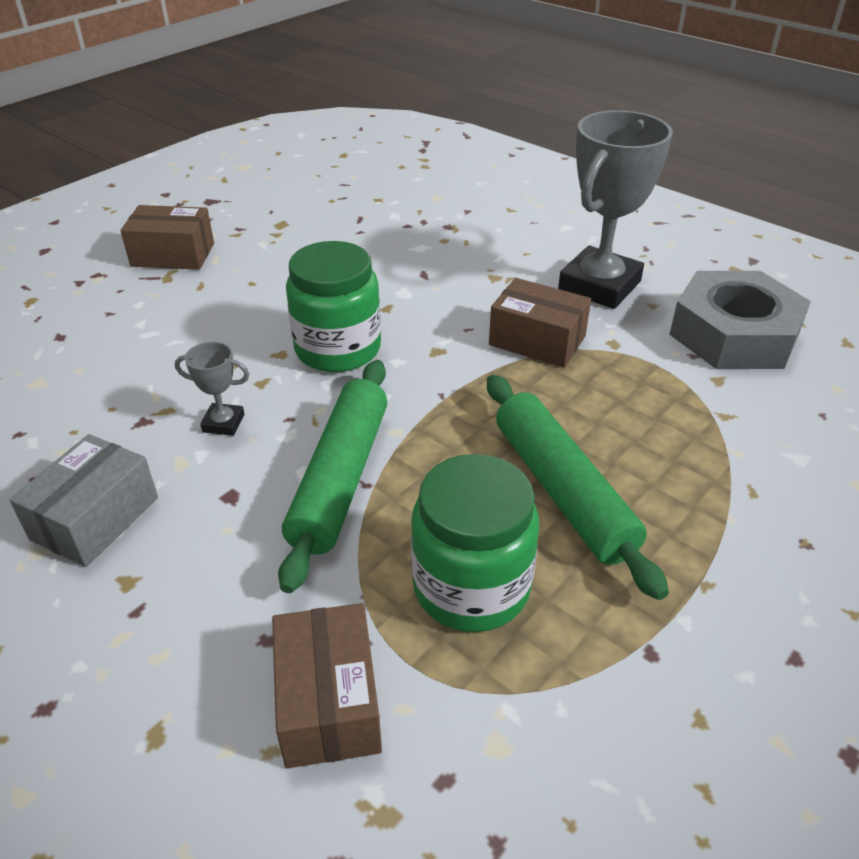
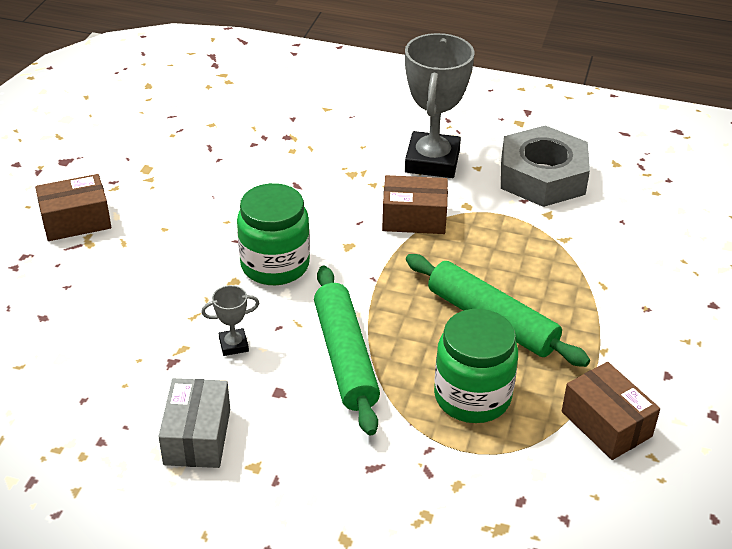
camera: 25 degrees left, 0 degrees up
(328, 702) = (432, 486): brown box -> brown box (606, 424)

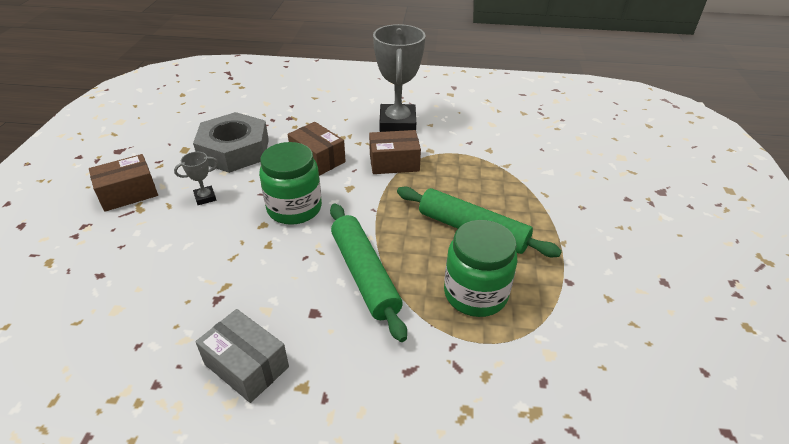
camera: 10 degrees left, 0 degrees up
(197, 436) = (246, 365): grey box -> grey box turned 45 degrees counterclockwise
(233, 345) = (269, 277): grey trophy -> grey trophy (205, 197)
(542, 177) = (477, 126): grey nut -> grey nut (234, 150)
(606, 424) = (587, 301): brown box -> brown box (317, 159)

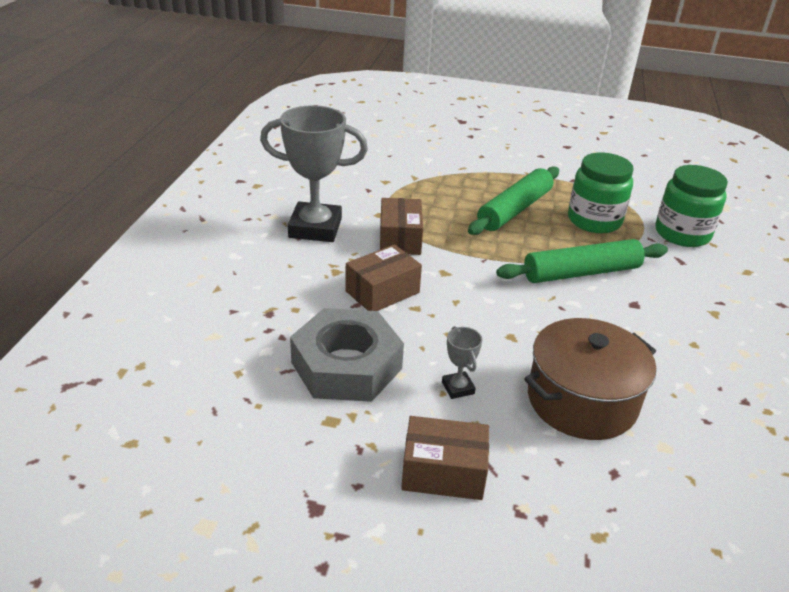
camera: 85 degrees left, 5 degrees down
(128, 193) = (443, 472): brown box -> brown box turned 60 degrees counterclockwise
(179, 262) = (582, 401): none -> brown pot
(246, 365) = (705, 344): grey box -> none
(294, 208) = (482, 312): green jar -> green jar (682, 234)

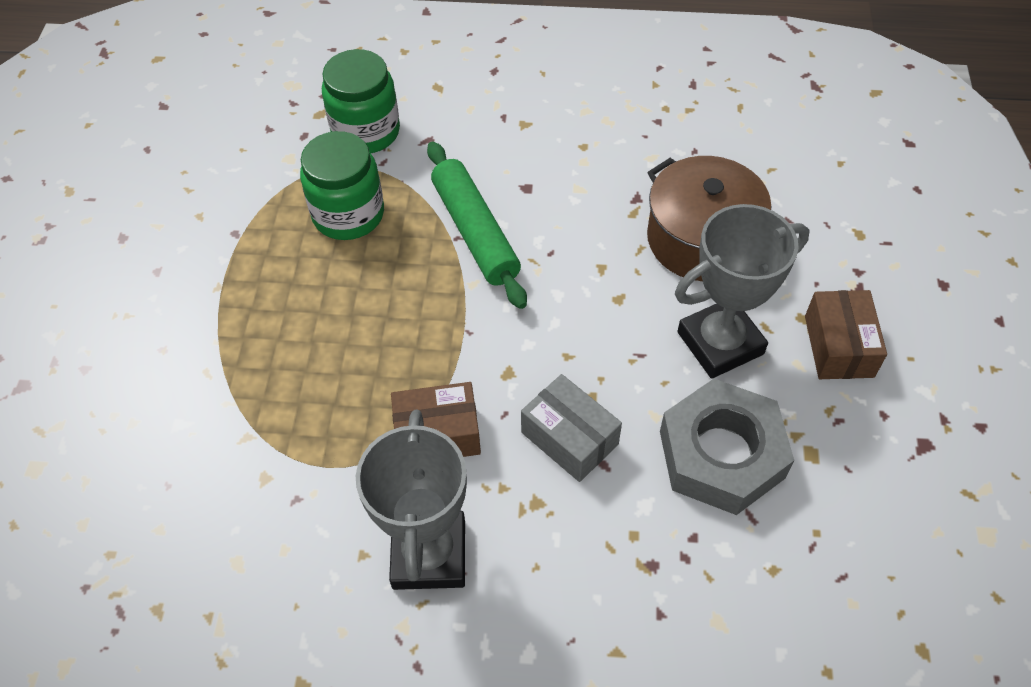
camera: 95 degrees left, 20 degrees up
(382, 292) = (569, 438): brown box -> grey box
(458, 388) = (720, 343): grey trophy -> grey trophy, size x2.31
(514, 210) = (333, 301): green rolling pin -> none

